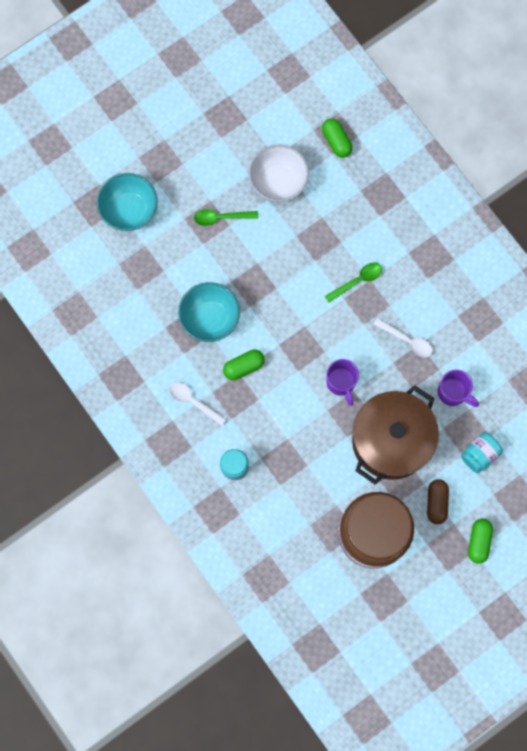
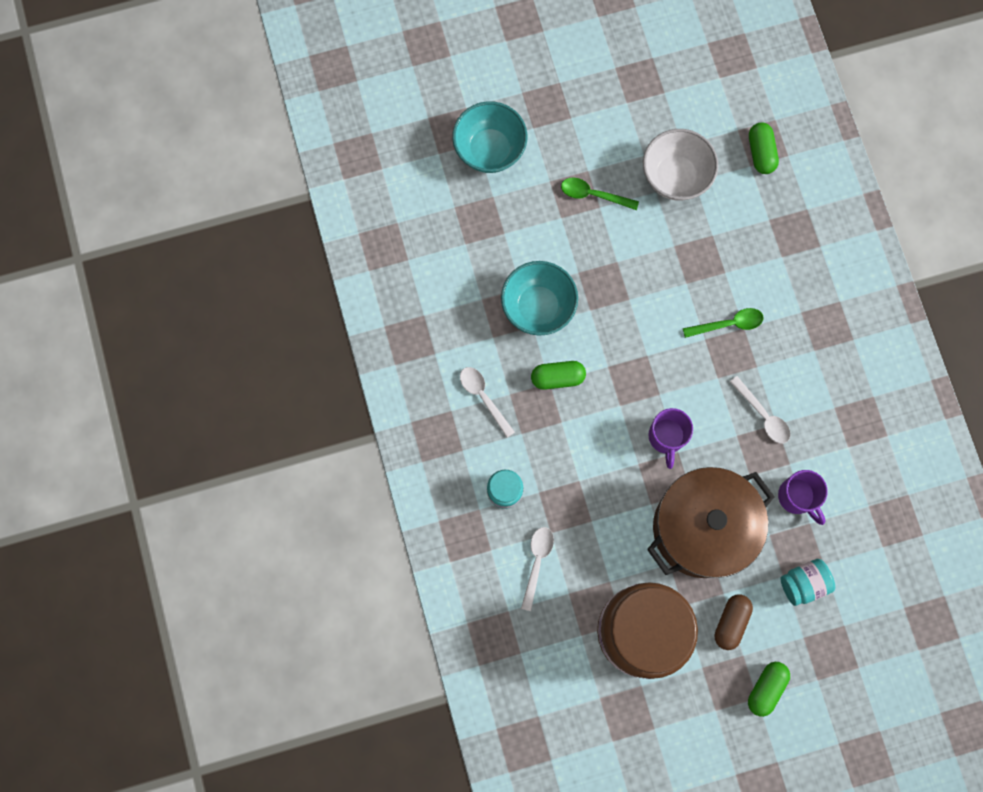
camera: 20 degrees right, 0 degrees up
(278, 510) = (537, 562): none -> white spoon

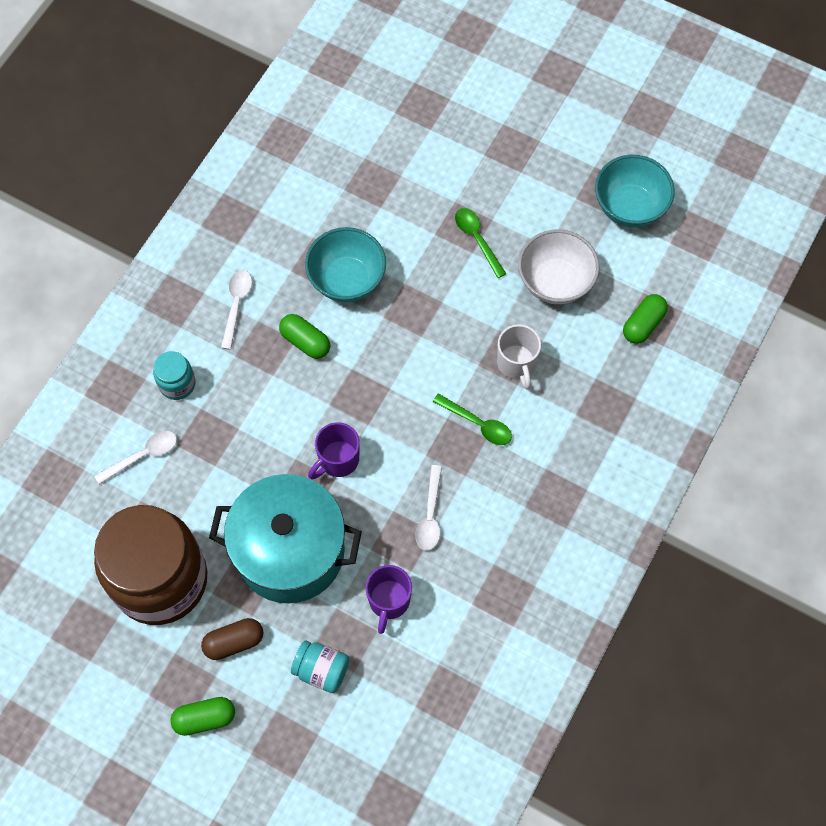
camera: 45 degrees right, 10 degrees down
(489, 150) = (434, 142): turquoise bowl -> turquoise bowl (629, 207)
(701, 528) = (290, 551): brown pot -> turquoise pot
(710, 258) = (516, 364): none -> white mug

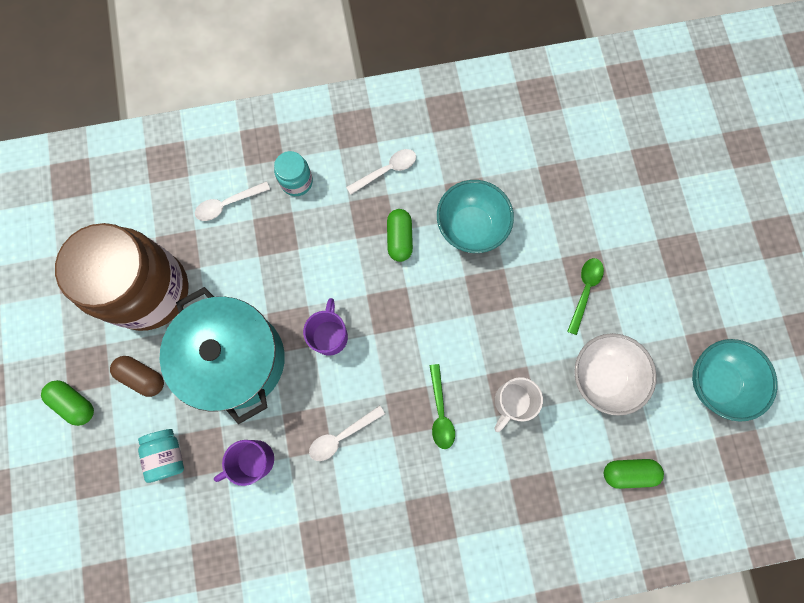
camera: 50 degrees right, 10 degrees up
(143, 455) = (227, 204): white spoon -> white spoon turned 135 degrees clockwise
(338, 460) = (330, 335): purple mug -> purple mug turned 90 degrees clockwise

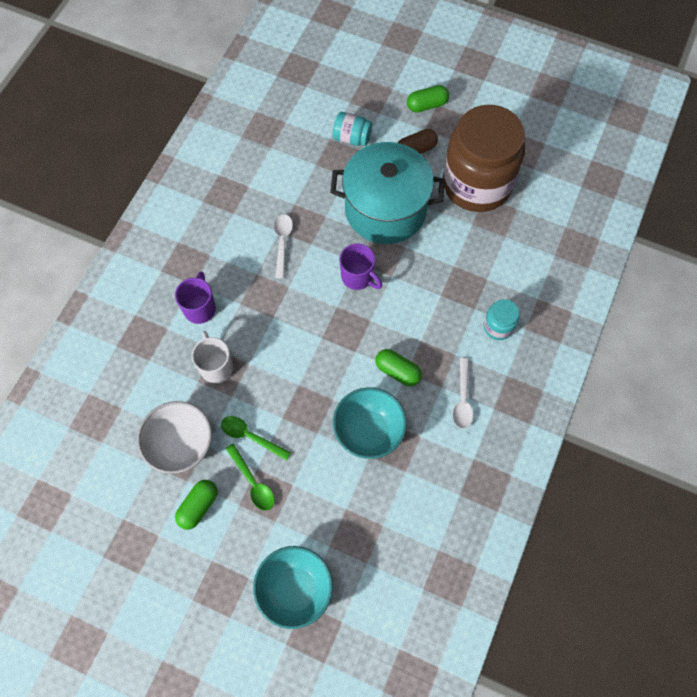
camera: 125 degrees right, 10 degrees down
(227, 204) = (511, 268): white spoon -> none
(254, 460) = (309, 183): purple mug -> purple mug (200, 308)
(440, 412) = (247, 314): green spoon -> green spoon (250, 436)
(628, 472) = (104, 411): green capsule -> green capsule (198, 506)
(716, 382) = (107, 529): turquoise bowl -> turquoise bowl (295, 589)

